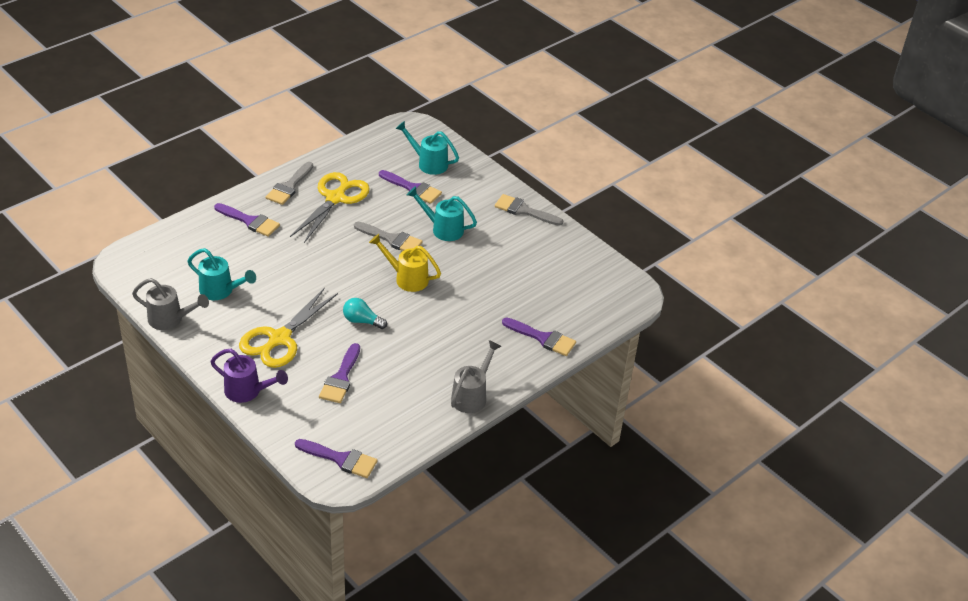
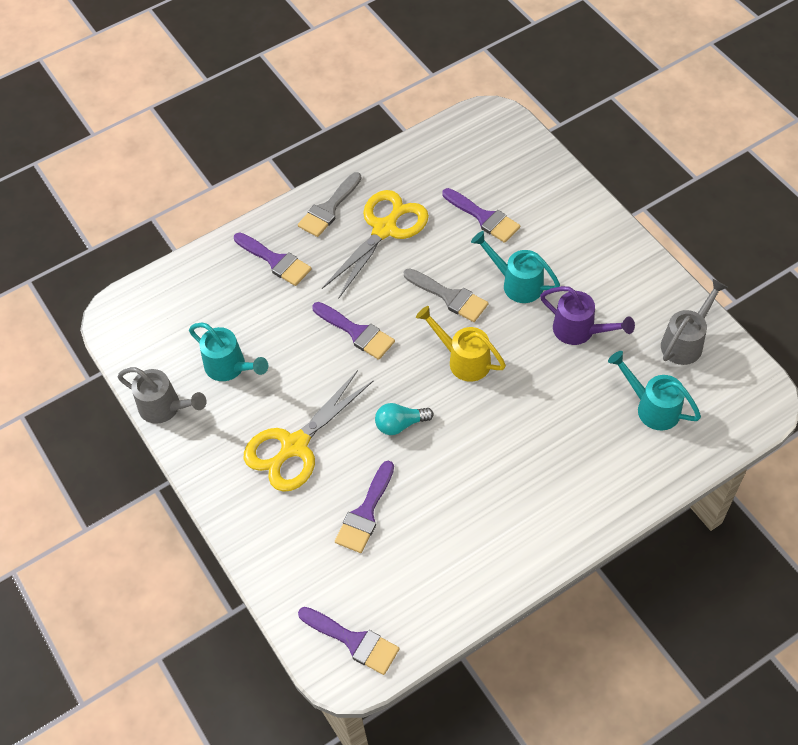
camera: 15 degrees right, 15 degrees up
(247, 391) = (248, 525): purple watering can -> purple watering can (579, 331)
(362, 321) = (400, 424): turquoise light bulb -> turquoise light bulb turned 45 degrees counterclockwise
(428, 163) = (508, 178): turquoise watering can -> turquoise watering can (652, 407)
(472, 396) = (530, 553): grey watering can -> grey watering can (685, 342)
(524, 211) = (625, 258): grey brush -> none
(543, 338) = (632, 466): purple brush -> purple brush (357, 332)

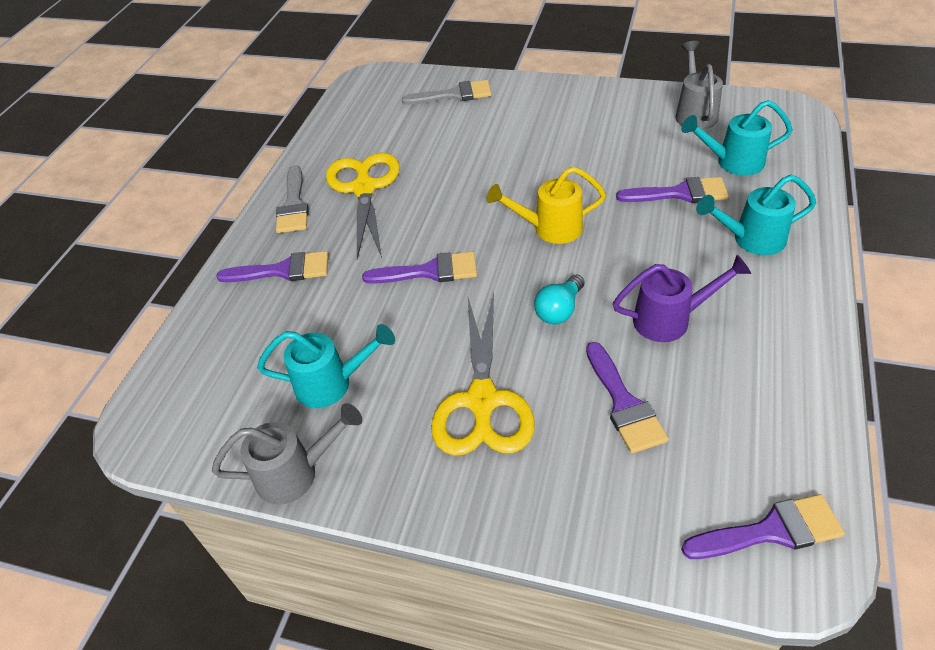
camera: 40 degrees left, 10 degrees down
(449, 297) = (480, 196): grey brush -> grey brush (454, 95)
(484, 217) = (441, 134): purple brush -> purple brush (680, 193)
(517, 283) = (524, 155): turquoise watering can -> turquoise watering can (751, 239)
(579, 331) = (612, 153): purple watering can -> purple watering can (670, 319)

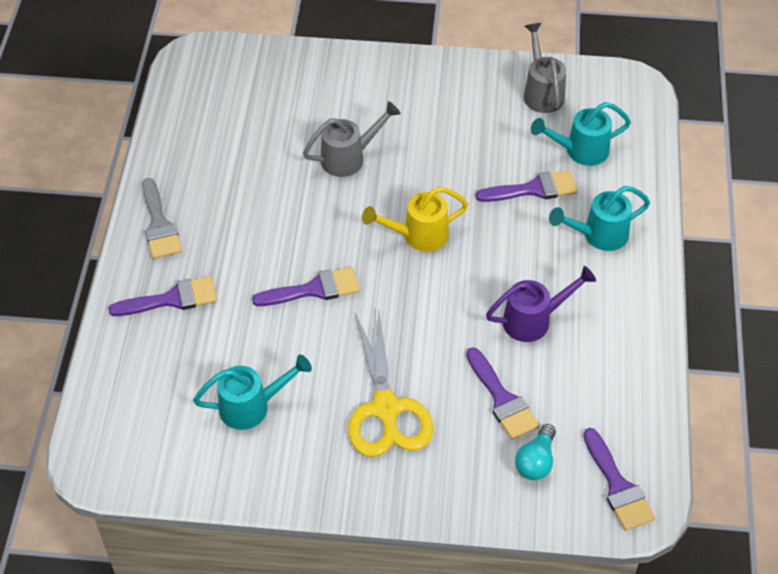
camera: 15 degrees left, 5 degrees up
(296, 473) = (243, 486): grey watering can -> grey watering can (349, 158)
(364, 188) = (227, 201): yellow scissors -> none
(454, 95) = (294, 77): grey brush -> none
(559, 310) = (438, 319): turquoise light bulb -> turquoise light bulb (536, 461)
(771, 531) = (618, 486): purple brush -> purple brush turned 90 degrees clockwise

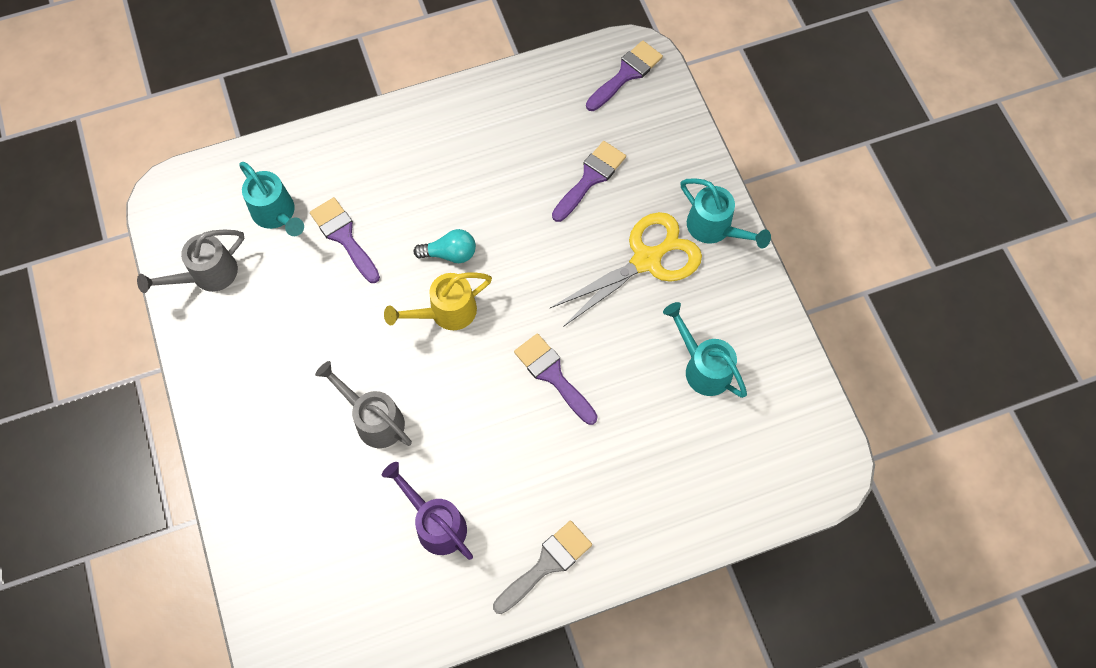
camera: 115 degrees left, 15 degrees up
(172, 299) = (628, 499): purple brush -> none
(418, 235) = (446, 312): yellow watering can -> yellow watering can turned 105 degrees clockwise
(533, 320) = (497, 184): purple watering can -> purple watering can (436, 523)
(536, 461) = (635, 134): turquoise light bulb -> turquoise light bulb (450, 253)
(599, 235) = (377, 165): turquoise watering can -> turquoise watering can (714, 228)

